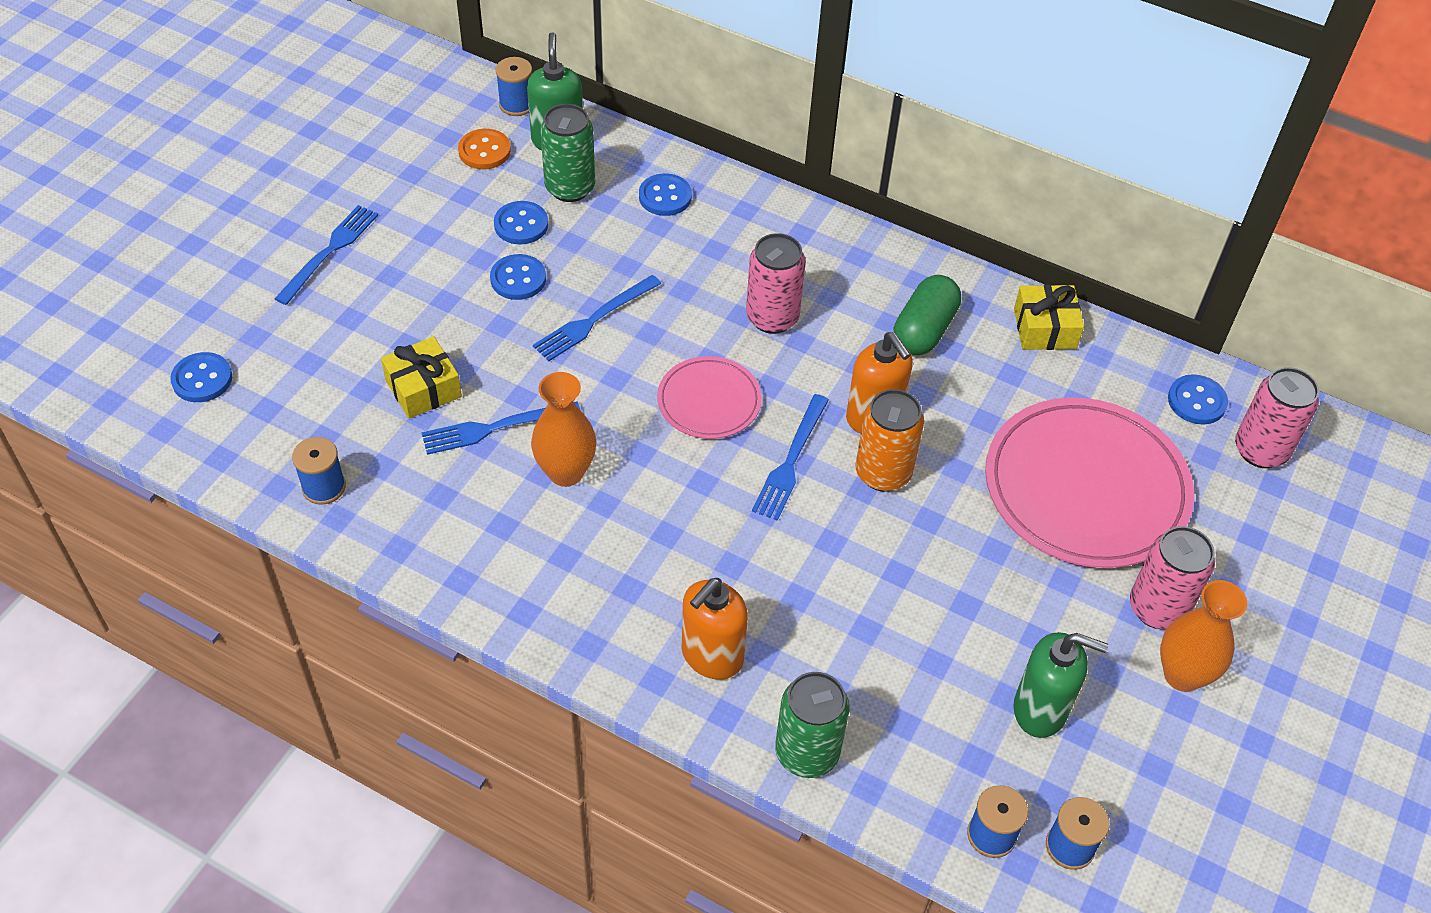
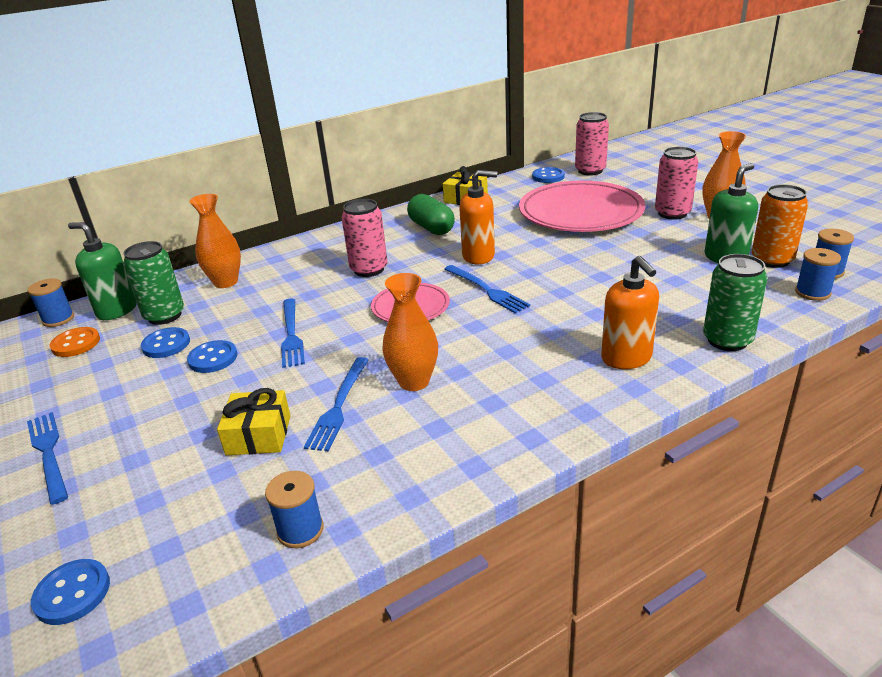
camera: 55 degrees left, 20 degrees down
(665, 197) = (226, 282): blue button -> orange vase
(883, 473) = (522, 263): orange can -> orange can (772, 260)

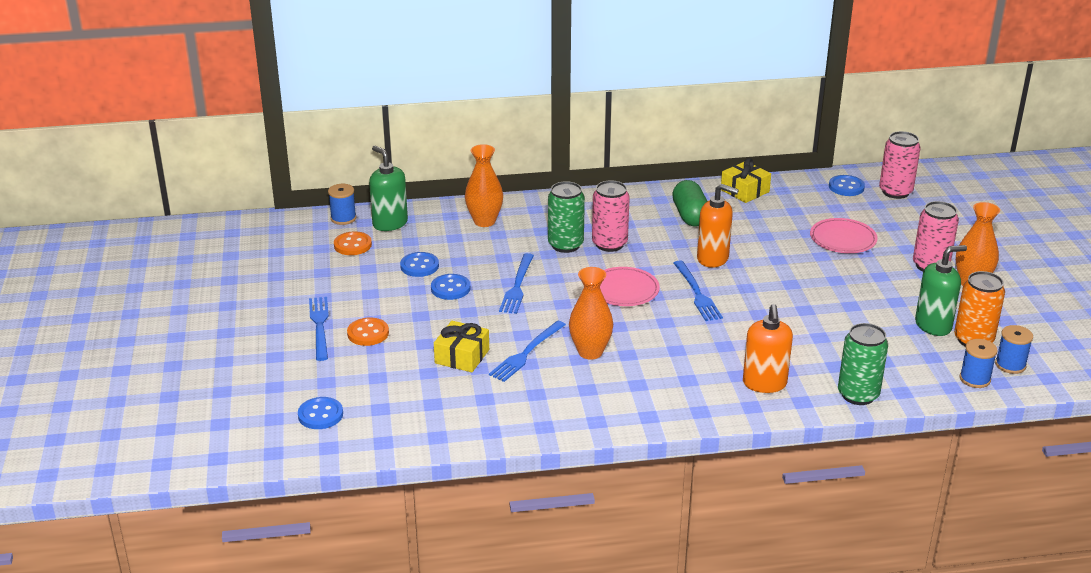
camera: 20 degrees right, 0 degrees up
(120, 443) = (368, 333): none -> orange button
(165, 316) = (425, 239): green can -> green can (565, 245)
(300, 530) = (464, 423): blue spool -> none
(580, 212) = (843, 239): pink plate -> pink plate, size x0.52

